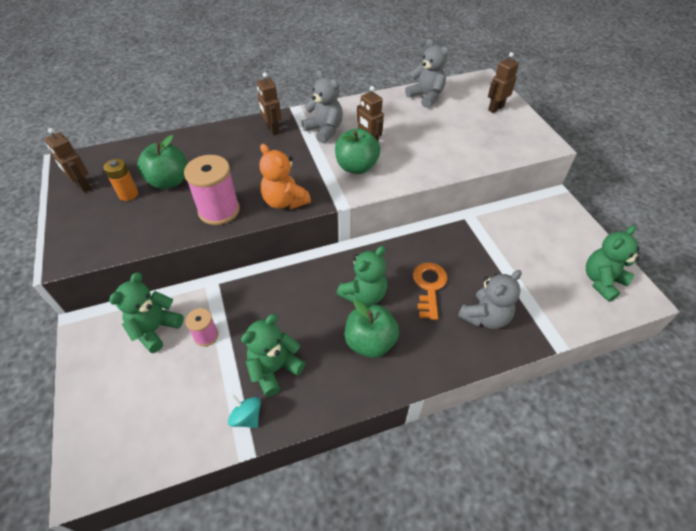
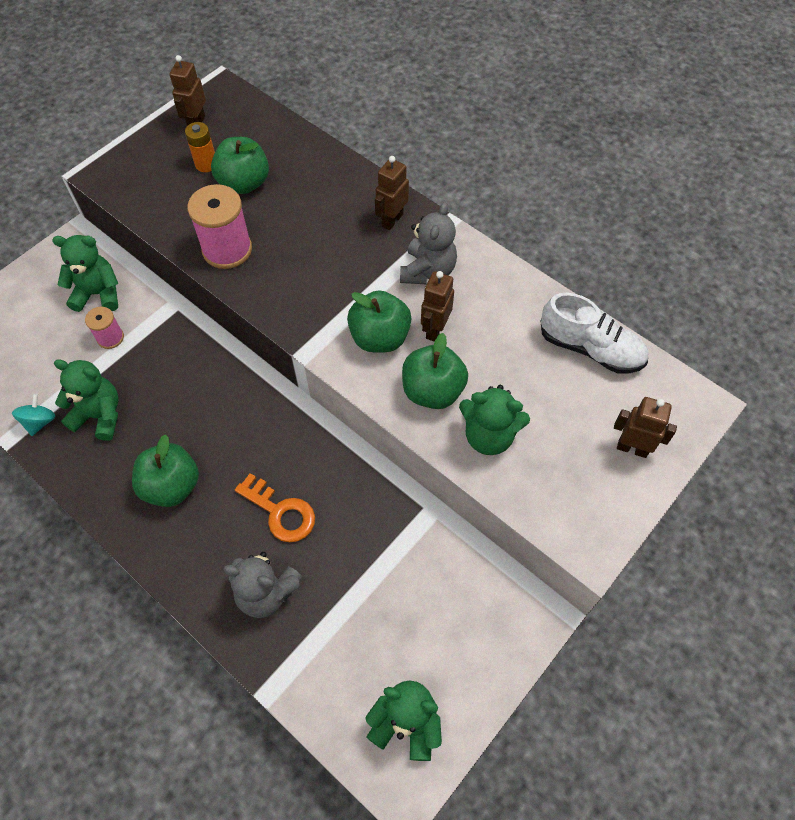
camera: 60 degrees right, 10 degrees up
(285, 201) = (275, 299): orange teddy bear -> none
(364, 294) = (233, 450): green teddy bear -> green teddy bear (489, 436)
(412, 160) = (432, 391): none -> green apple
(426, 97) = (590, 348): grey teddy bear -> white shoe
(429, 286) = (281, 512): orange key -> orange key turned 60 degrees clockwise

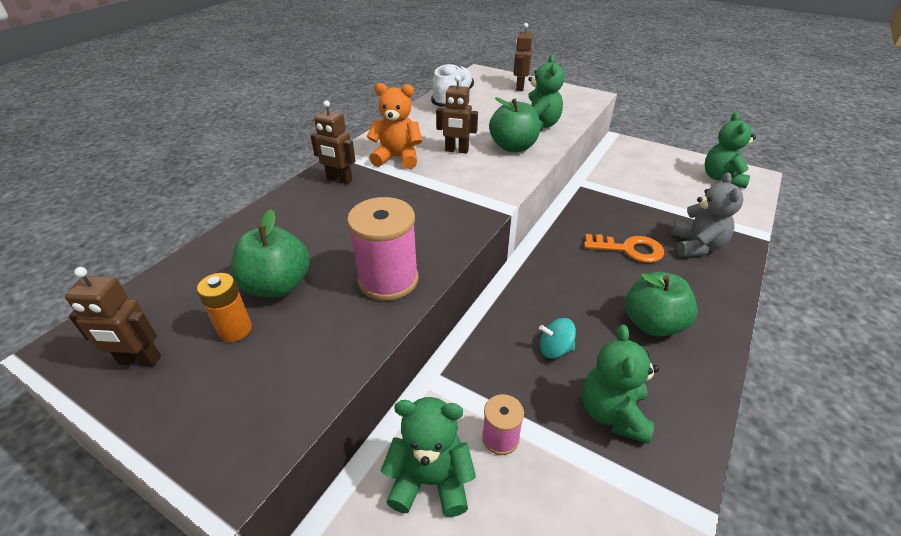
camera: 100 degrees left, 20 degrees down
(40, 422) = (656, 483): turquoise spinning top -> turquoise spinning top (555, 349)
(98, 294) = (430, 480): green teddy bear -> green teddy bear turned 105 degrees clockwise
(281, 512) = (629, 249): orange key -> orange key turned 75 degrees clockwise
(379, 338) = (474, 173): green apple -> none
(428, 271) = (397, 158): grey teddy bear -> orange teddy bear

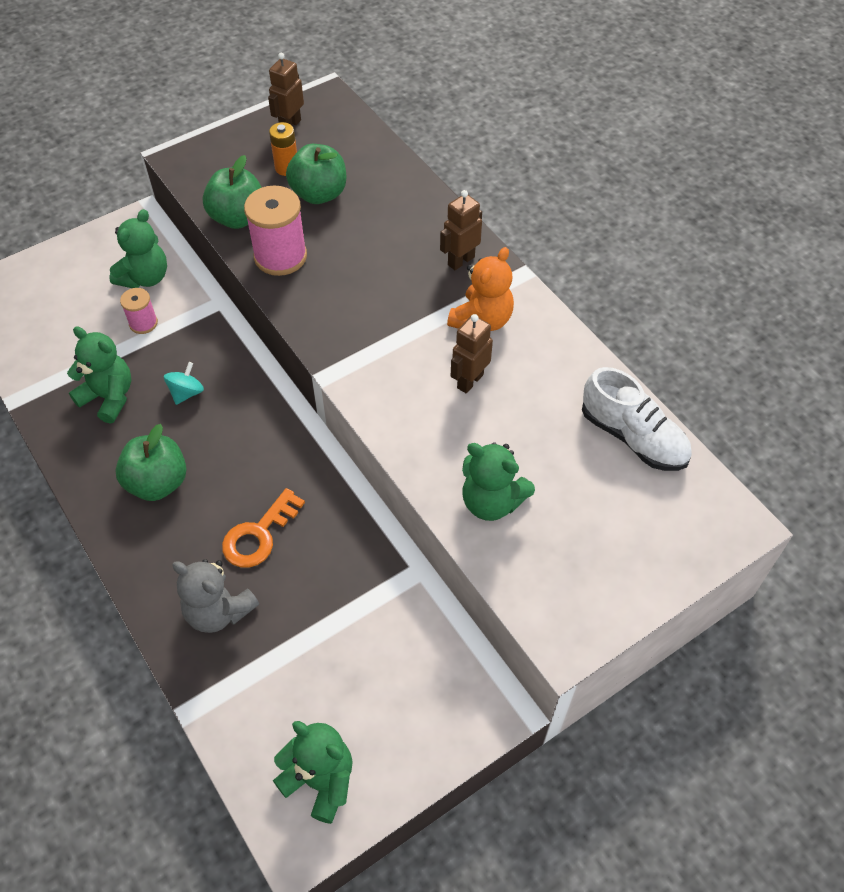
camera: 115 degrees right, 15 degrees up
(513, 147) = (446, 443): green apple -> green apple (238, 218)
(519, 87) = (645, 550): brown robot -> none

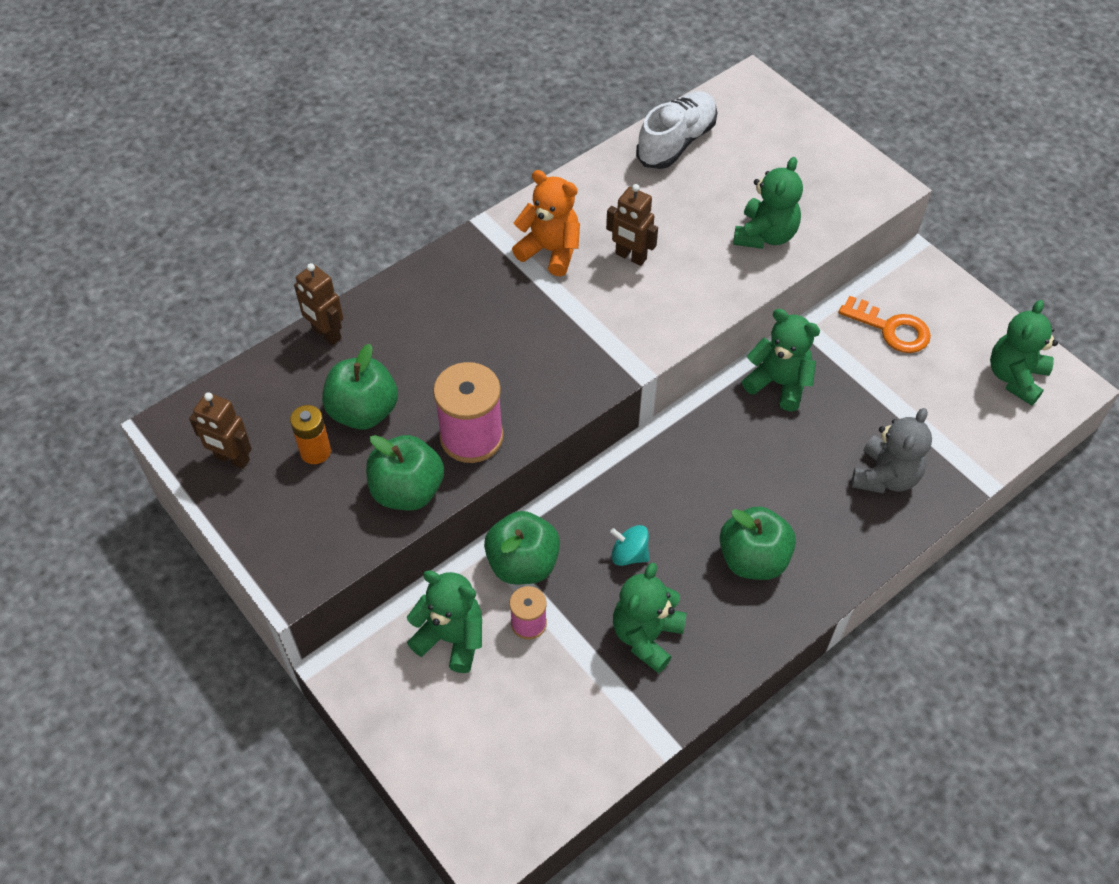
camera: 95 degrees left, 0 degrees up
(196, 323) = (523, 564): none -> green apple
(259, 535) = (796, 456): orange key -> orange key (891, 329)
(347, 534) = (779, 383): none -> green teddy bear
(460, 261) = (467, 272): brown robot -> brown robot (326, 334)

